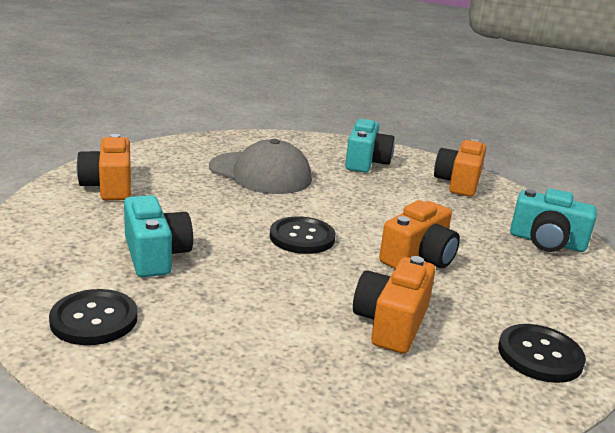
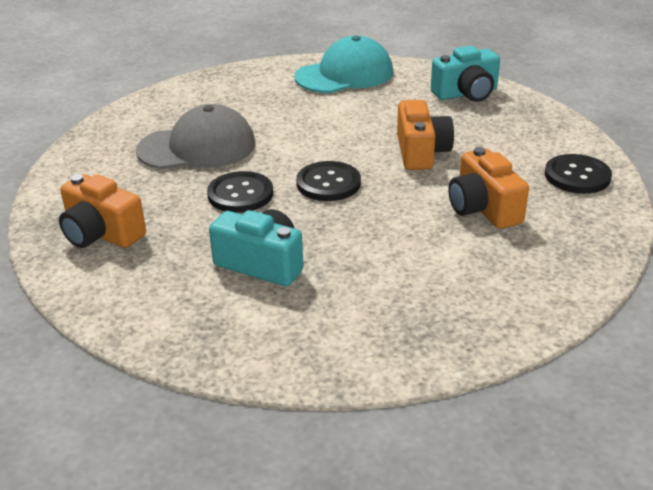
camera: 40 degrees left, 10 degrees up
(94, 319) = (321, 335): black button -> black button (240, 194)
(366, 162) = (253, 91): turquoise camera -> none
(458, 183) = (344, 74): orange camera -> turquoise cap

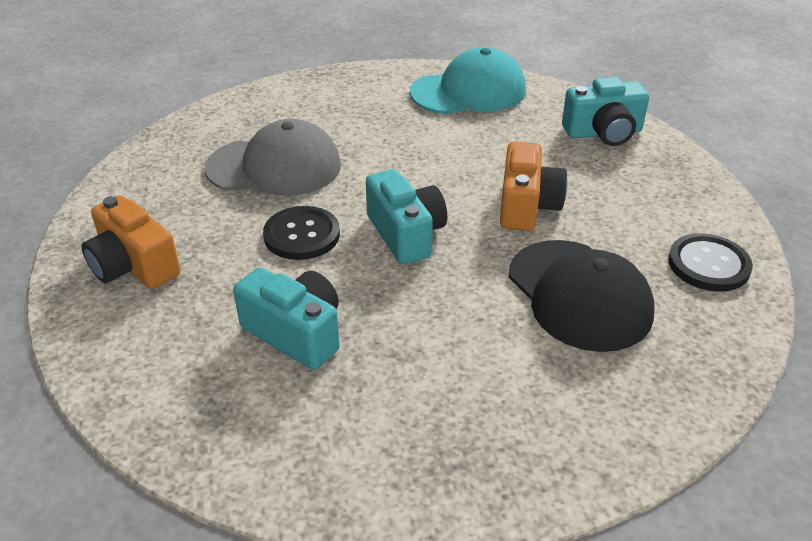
camera: 10 degrees right, 5 degrees up
(328, 183) = (406, 234): black button -> turquoise camera
(483, 208) = (579, 295): orange camera -> black cap

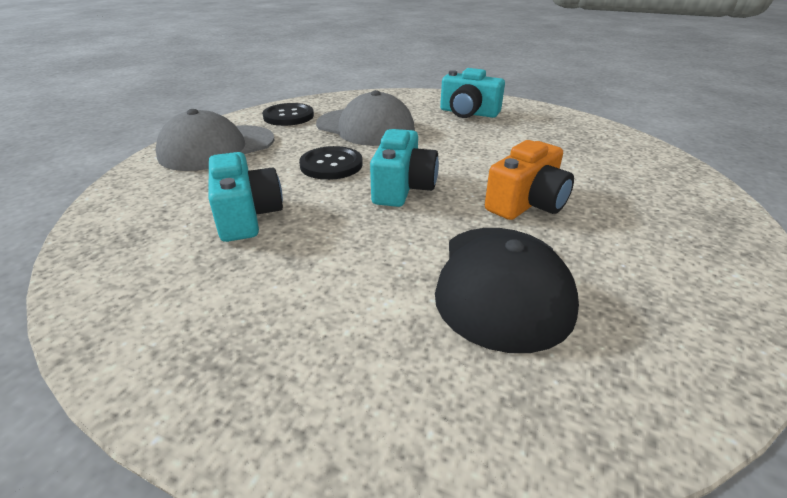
camera: 35 degrees right, 5 degrees down
(133, 266) = (217, 148): orange camera -> grey cap
(469, 91) = (559, 125): turquoise cap -> none
(603, 133) = (662, 178): turquoise camera -> turquoise camera (468, 113)
(708, 264) = (689, 319): black button -> black button (288, 116)

